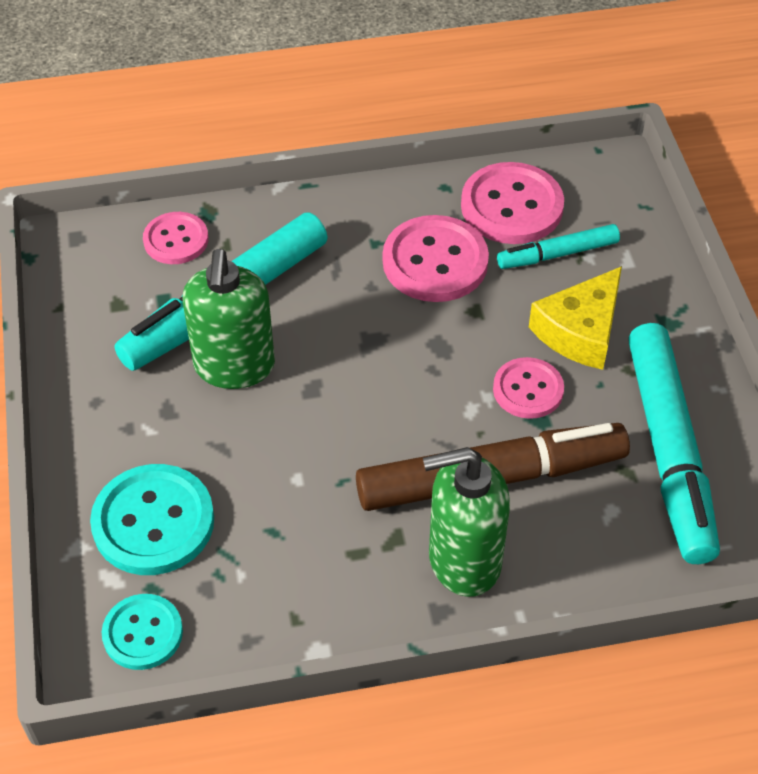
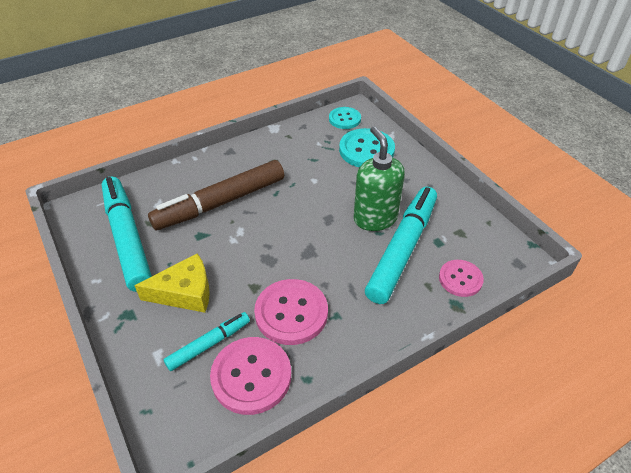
camera: 160 degrees right, 5 degrees down
(463, 560) = (224, 169): green soap dispenser -> none
(528, 390) = (211, 249): pink button -> none
(580, 331) = (185, 292): yellow cheese -> yellow cheese turned 60 degrees clockwise

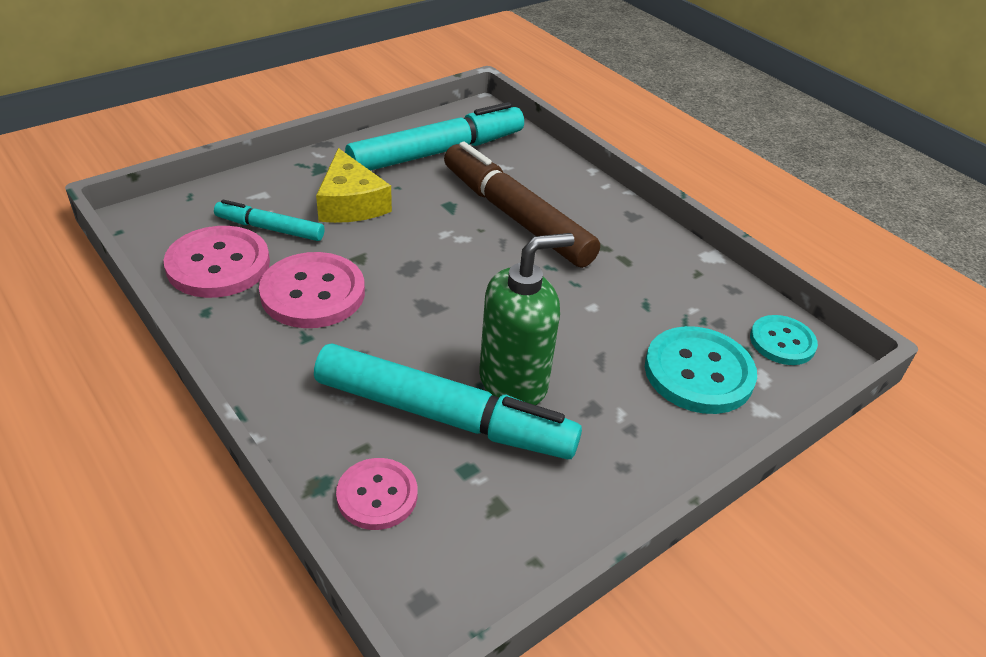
camera: 80 degrees right, 5 degrees down
(209, 344) = (270, 228): turquoise marker -> turquoise marker turned 150 degrees clockwise

